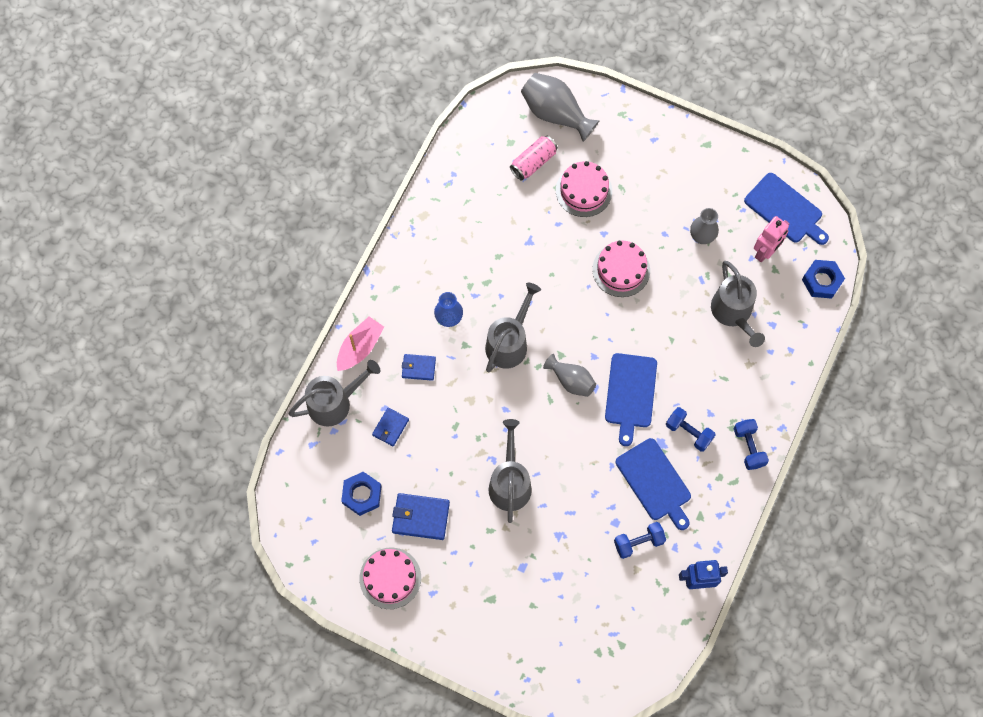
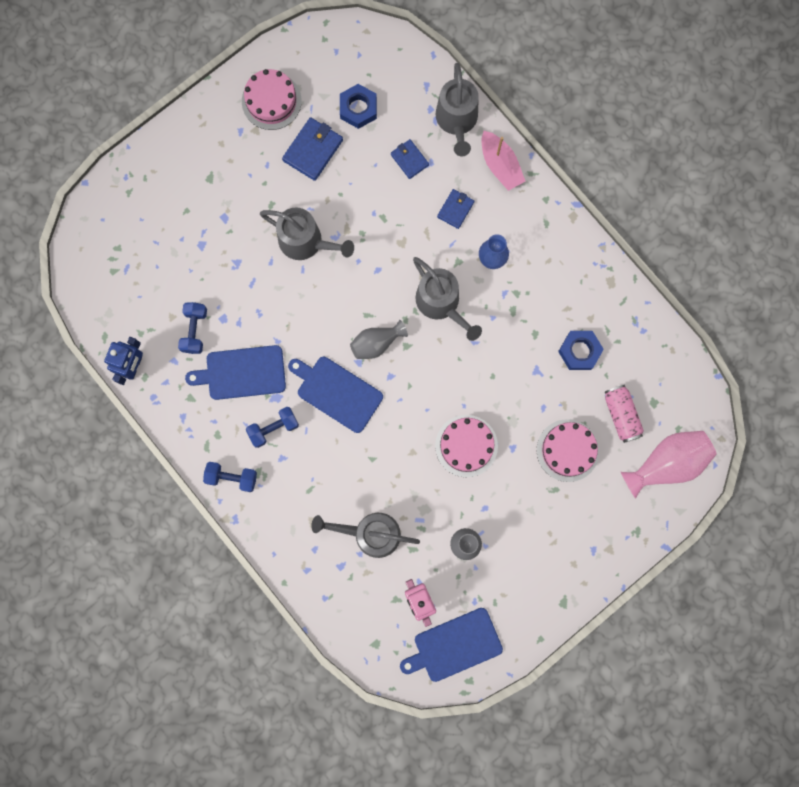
camera: 115 degrees right, 10 degrees up
(555, 113) = (667, 463): grey vase -> pink vase
(822, 281) = (362, 641): blue nut -> blue nut (579, 351)

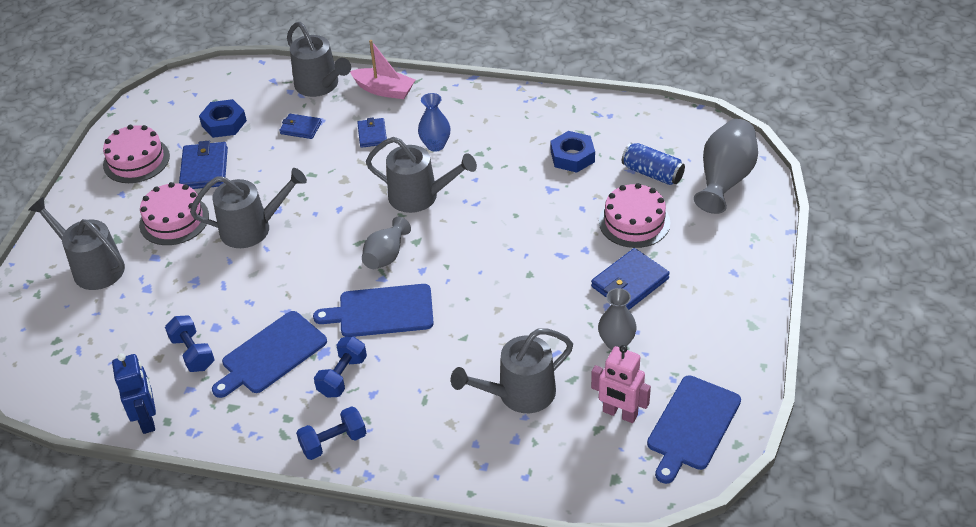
camera: 35 degrees left, 35 degrees down
(178, 194) = (93, 267): none -> grey watering can
(466, 446) = (542, 274): pink cake -> pink cake (174, 220)
(517, 502) = (630, 283): none -> blue wallet
(621, 415) = (652, 173): pink can -> blue can
(667, 463) = (725, 179): pink vase -> grey vase

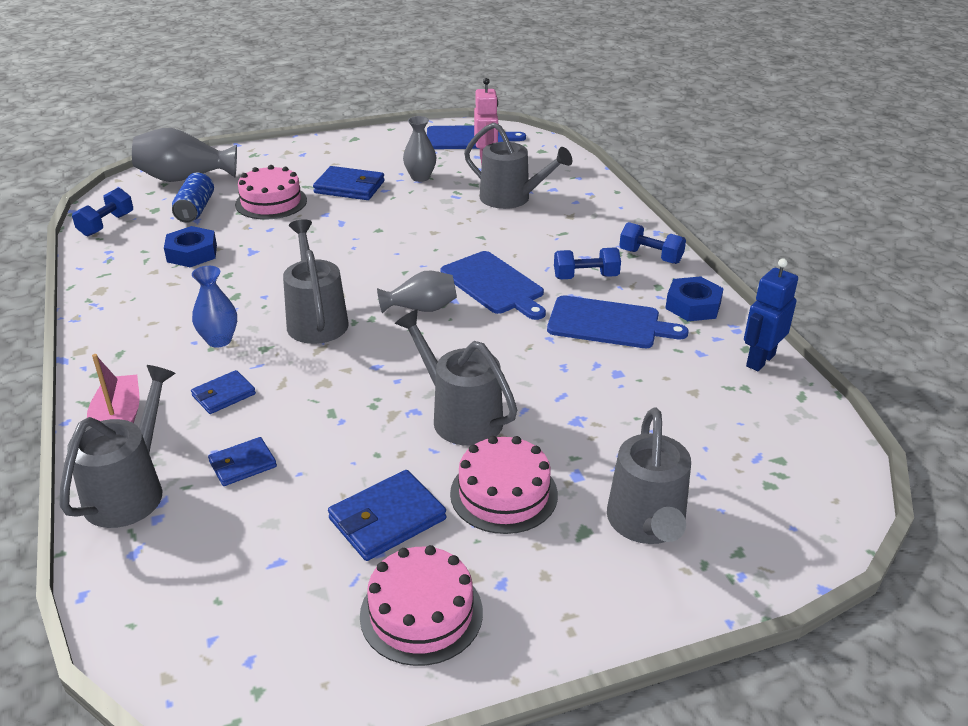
camera: 125 degrees left, 10 degrees down
(192, 353) = (662, 372): blue dumbbell -> blue dumbbell (106, 225)
(224, 123) = (273, 554): blue nut -> blue nut (693, 306)
(301, 128) = (243, 464): blue wallet -> blue wallet turned 75 degrees clockwise

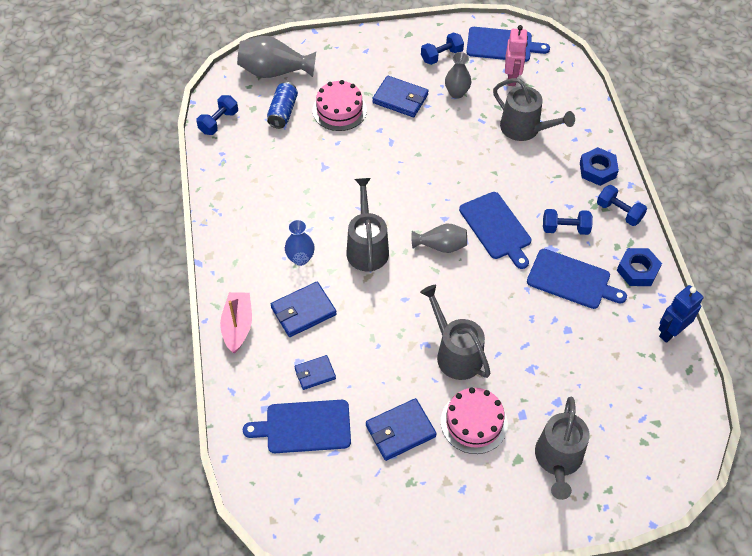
camera: 10 degrees right, 20 degrees up
(130, 490) = (247, 384): grey watering can -> none
(192, 253) = (281, 163): blue nut -> blue nut (597, 170)
(224, 395) = (303, 311): blue wallet -> blue wallet, size x1.60
(225, 534) = (304, 427): none -> blue cutting board
(397, 151) = (441, 56): none -> blue dumbbell
(421, 613) = (413, 502): pink cake -> none

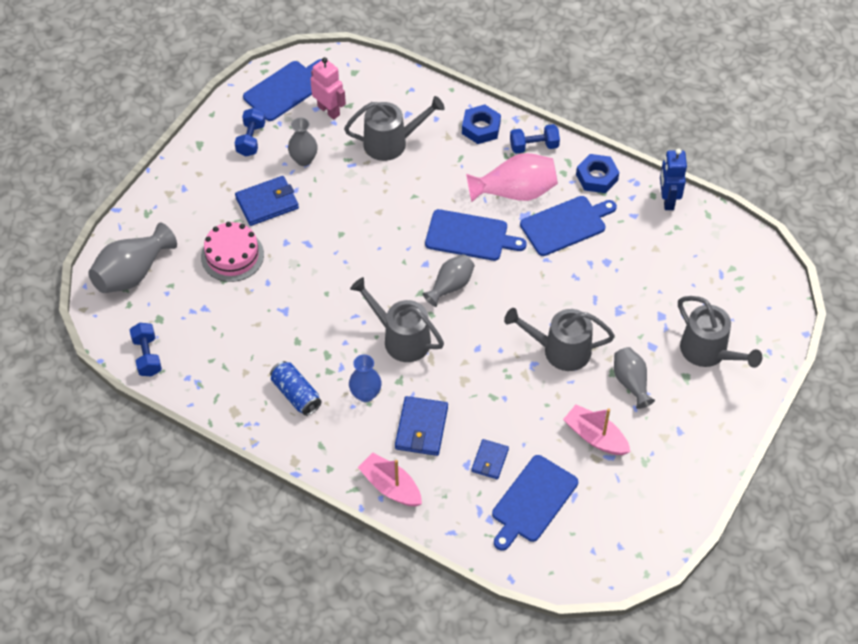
camera: 50 degrees left, 0 degrees up
(283, 112) = (189, 299): blue can -> blue can (296, 394)
(400, 431) = (595, 437): blue wallet -> pink boat
(474, 422) = (631, 382): pink cake -> grey vase
(565, 228) = (515, 192): blue dumbbell -> pink vase

